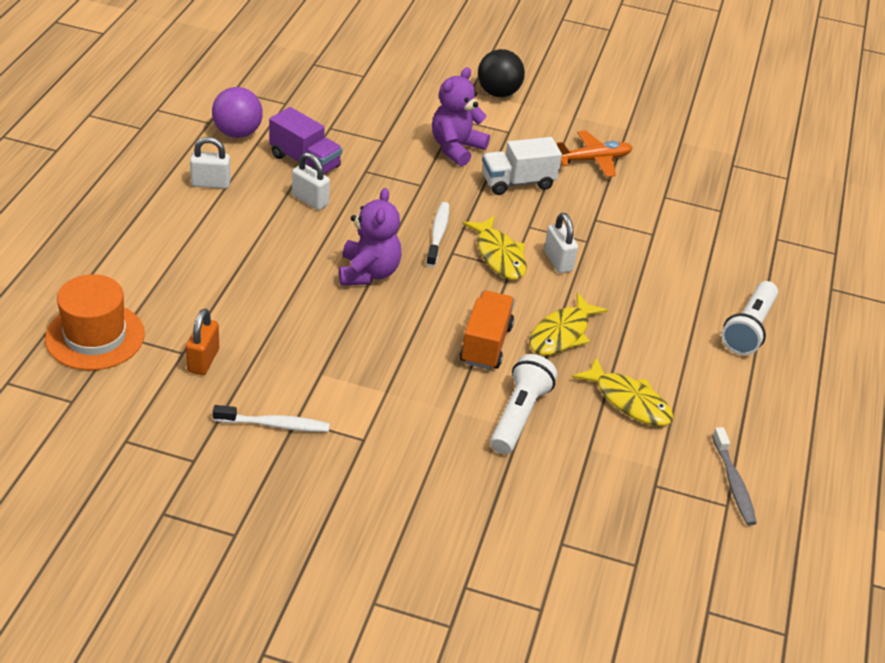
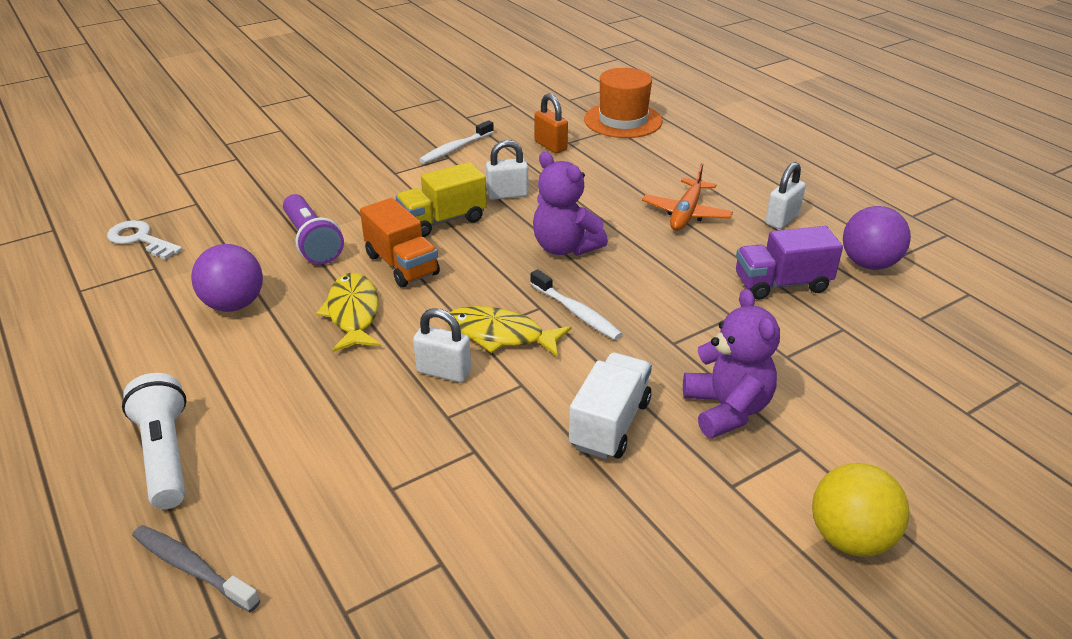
camera: 135 degrees right, 5 degrees down
(310, 200) = (707, 261): white padlock -> white padlock (507, 194)
(405, 357) = (443, 221): none -> yellow truck
(498, 93) = (850, 538): black ball -> yellow ball
(519, 415) = (311, 242): white flashlight -> purple flashlight
(593, 160) = (592, 538): orange plane -> orange plane (686, 213)
(628, 401) = (234, 304): yellow fish -> purple ball
(643, 530) = (140, 239): none -> white key
(733, 483) = (83, 307): grey toothbrush -> grey toothbrush (192, 568)

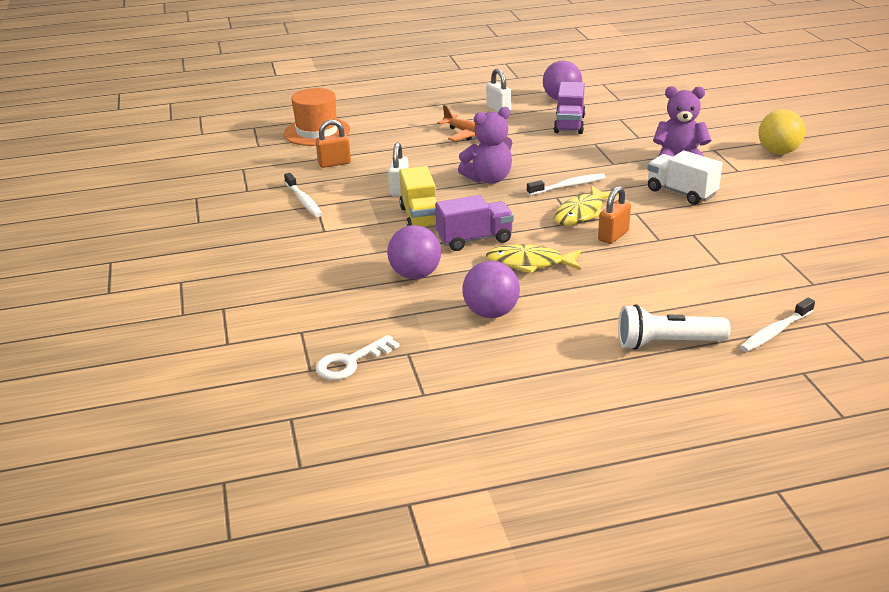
camera: 70 degrees left, 5 degrees down
(192, 568) = (775, 332): grey toothbrush -> white toothbrush
(311, 242) = (415, 275): purple flashlight -> purple ball
(402, 265) = (474, 239): orange truck -> purple truck
(444, 371) = (613, 236): white padlock -> orange padlock

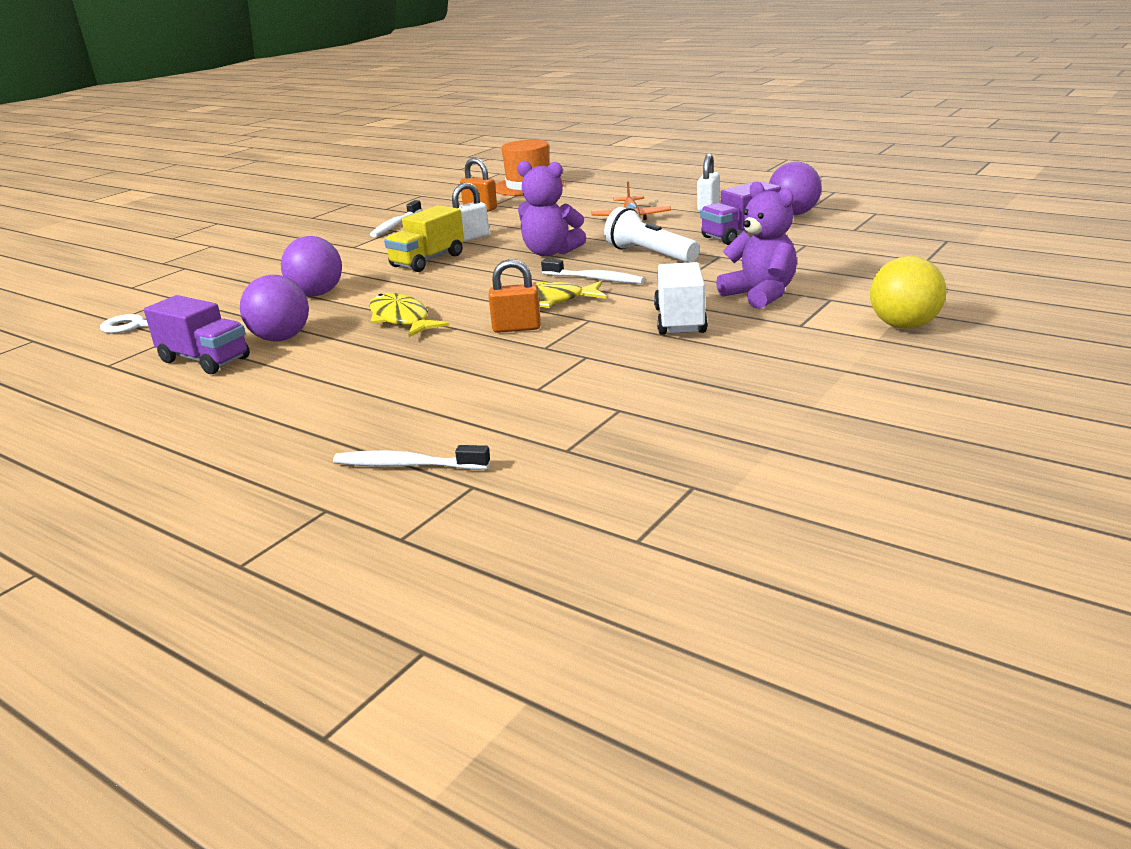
camera: 50 degrees right, 5 degrees down
(474, 239) = (417, 288): purple truck -> purple truck (204, 360)
(667, 343) = (311, 421): white flashlight -> white flashlight (650, 254)

